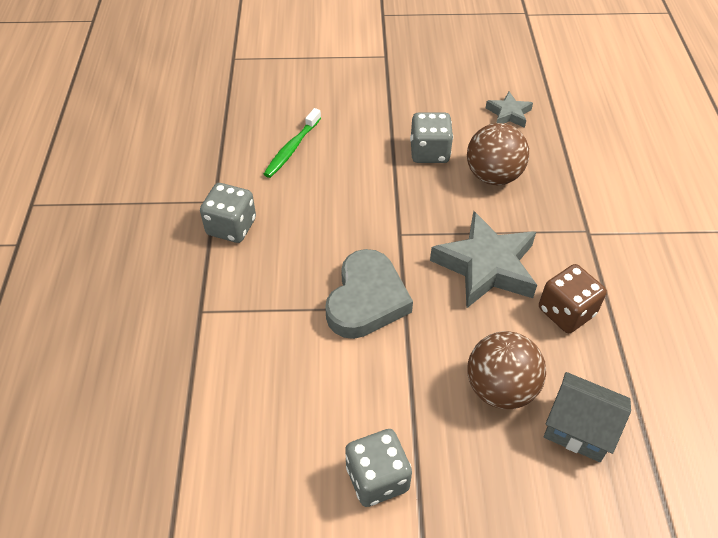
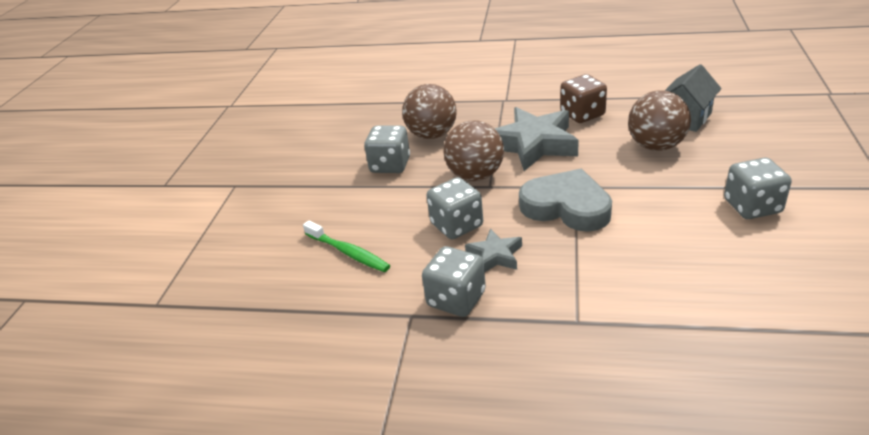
camera: 75 degrees left, 15 degrees down
(332, 215) = (457, 225): none -> grey dice
(417, 221) = (475, 175): none -> brown ball
(508, 114) = (358, 123): grey star -> grey star (495, 255)

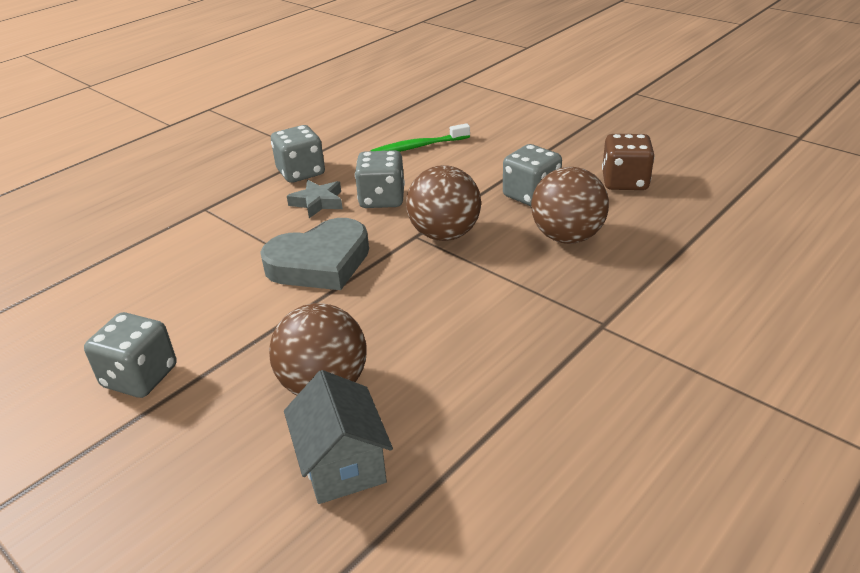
camera: 120 degrees right, 0 degrees up
(534, 144) = (455, 295): grey star -> none
(582, 114) = (477, 370): brown dice -> brown dice (624, 182)

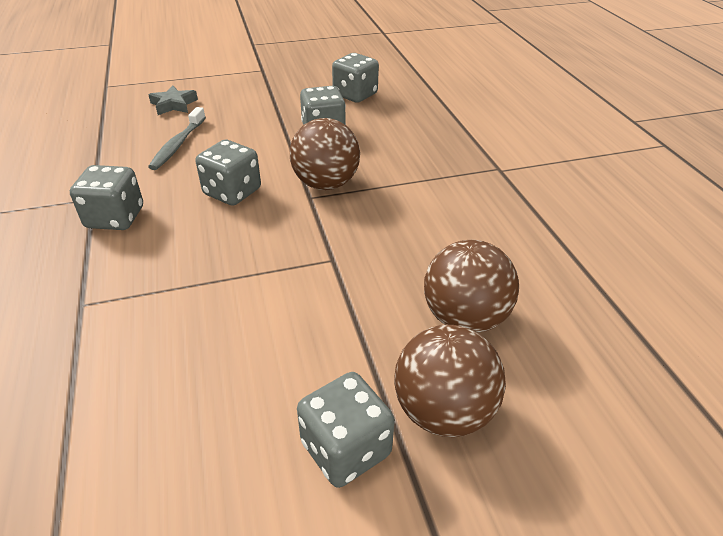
camera: 60 degrees left, 5 degrees up
(318, 202) = (185, 227): grey star -> grey star (174, 105)
(320, 263) = (287, 260): grey heart -> none
(342, 464) = (566, 340): grey house -> none
(418, 147) = (178, 145): green toothbrush -> grey toothbrush
(567, 237) = (392, 140): brown ball -> brown ball (443, 411)
(624, 182) = (355, 95): brown dice -> grey dice

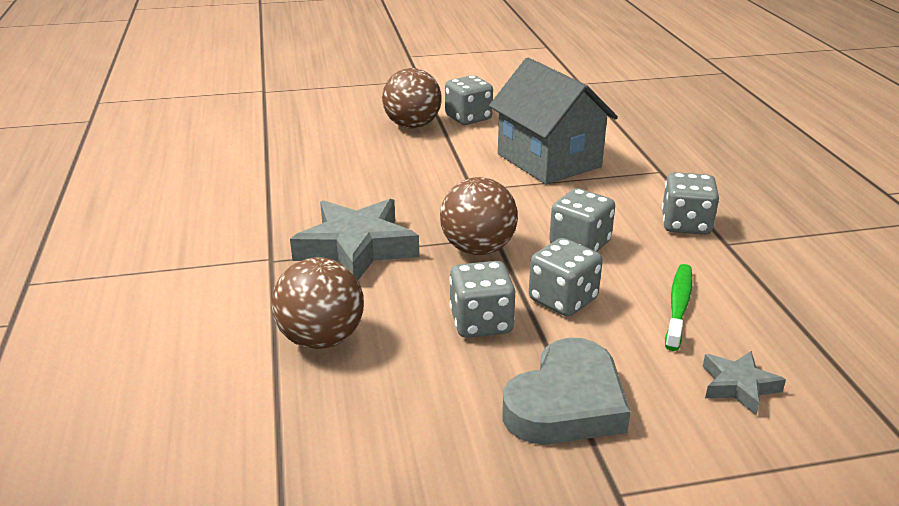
camera: 175 degrees left, 10 degrees down
(178, 145) = (679, 306): grey toothbrush -> green toothbrush
(227, 319) = (548, 160): none -> grey house
(276, 96) = (566, 403): none -> grey heart
(355, 95) = (424, 400): grey dice -> grey dice (563, 299)
(433, 181) = (357, 248): none -> grey star
(464, 318) = (380, 156): brown ball -> brown ball (321, 339)

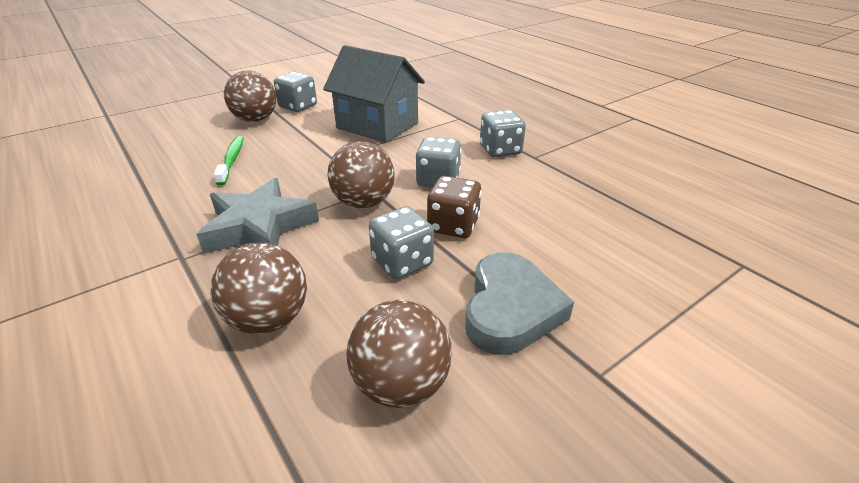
camera: 25 degrees left, 5 degrees up
(409, 434) = (401, 385): none -> brown ball
(563, 299) = (453, 226): grey dice -> brown dice
(679, 306) = (535, 208): green toothbrush -> green toothbrush (232, 160)
(738, 386) = (615, 256): grey star -> none

